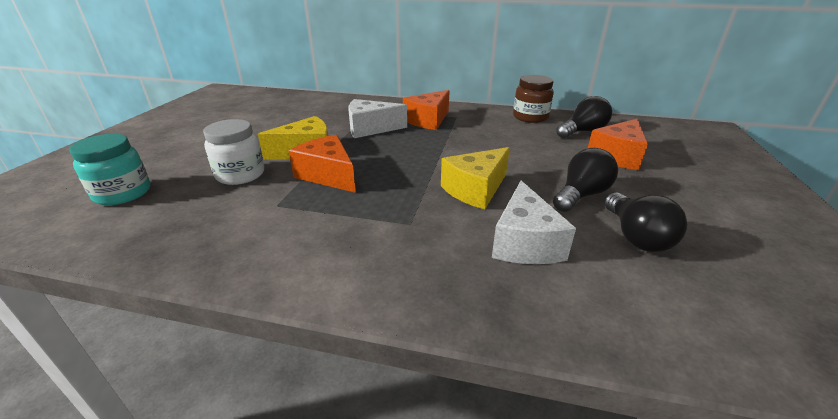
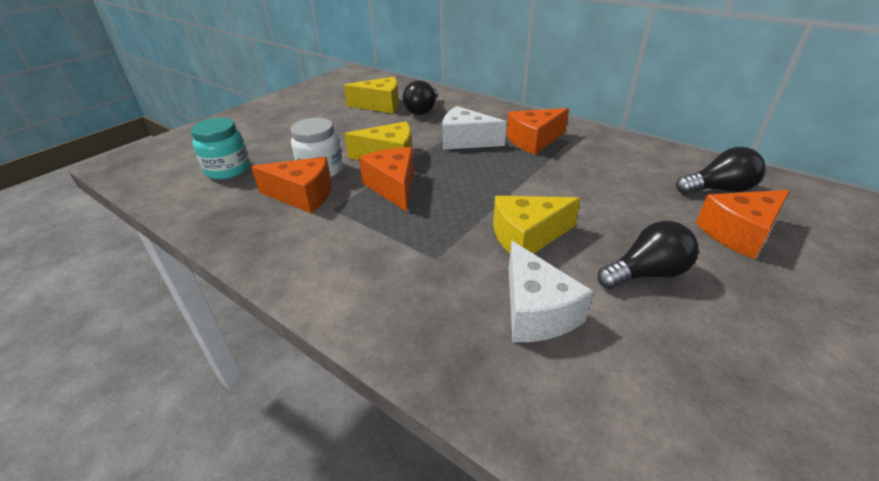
camera: 25 degrees right, 5 degrees up
(234, 200) = (303, 195): none -> orange cheese
(267, 112) = (380, 105): none -> yellow cheese
(524, 242) = (536, 311): white cheese -> white cheese turned 45 degrees counterclockwise
(530, 117) = (661, 157): brown jar -> none
(635, 236) = (674, 342): black light bulb -> black light bulb (422, 110)

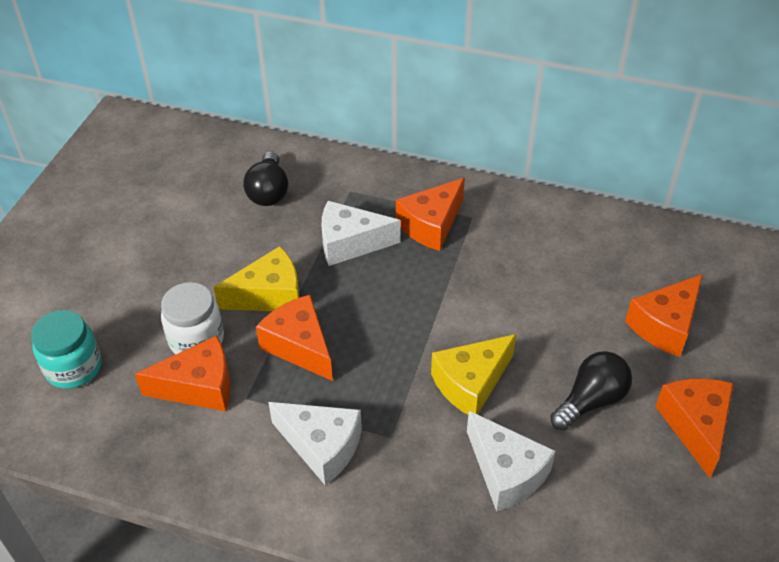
camera: 20 degrees left, 10 degrees up
(371, 251) = (322, 446): none -> white cheese
(380, 105) = (205, 193): yellow cheese -> none
(718, 189) = (640, 265): black light bulb -> none
(768, 321) = (695, 426): none -> orange cheese

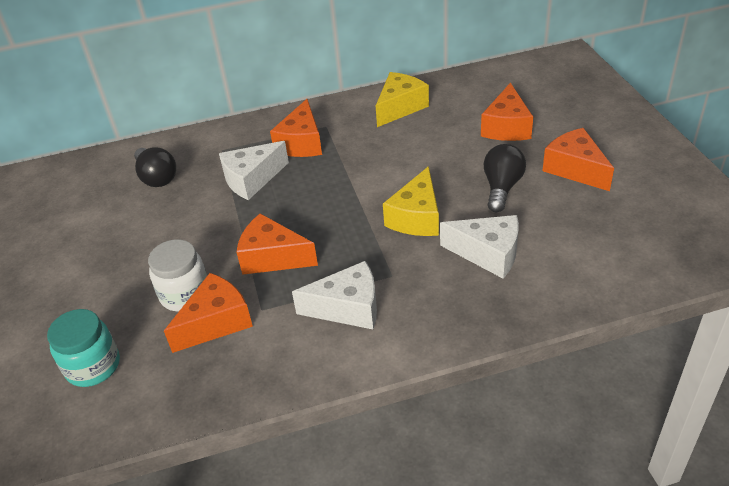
camera: 30 degrees left, 5 degrees down
(269, 295) = (218, 238): yellow cheese -> yellow cheese (400, 107)

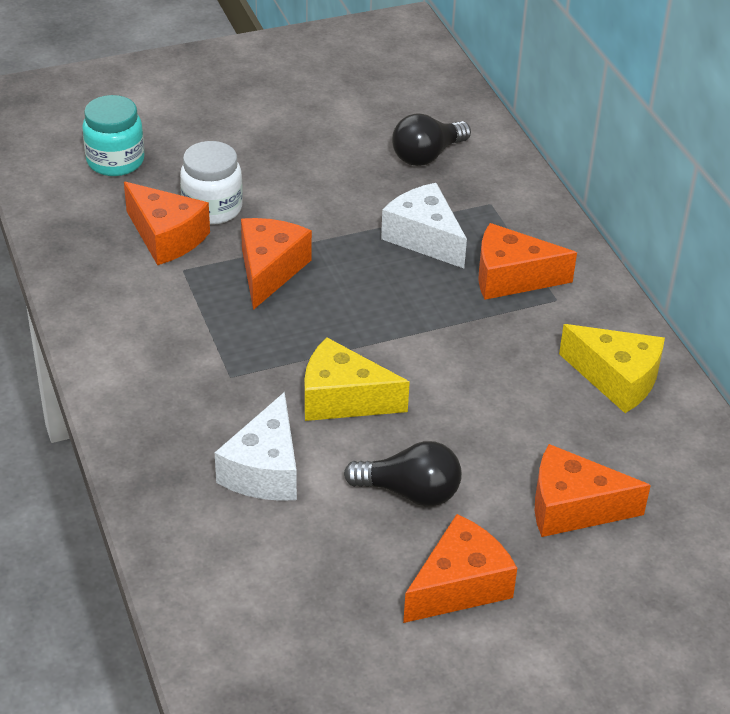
camera: 80 degrees right, 0 degrees up
(348, 308) = (177, 339): white cheese -> none

